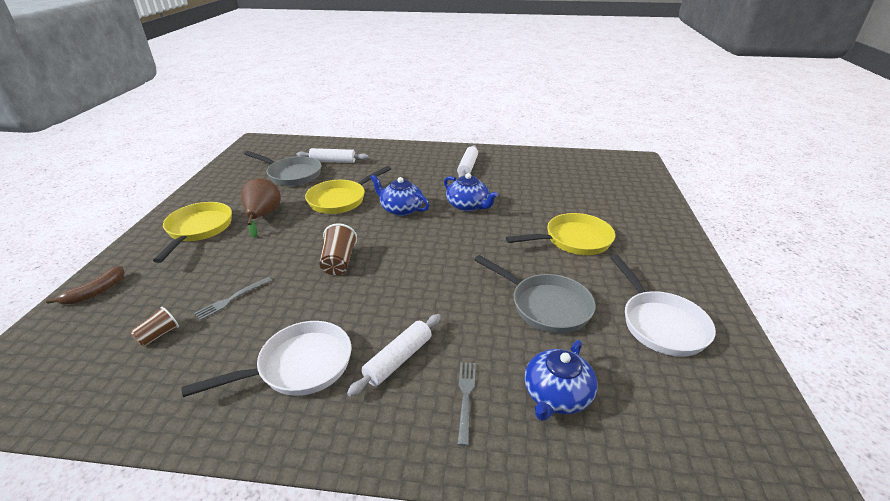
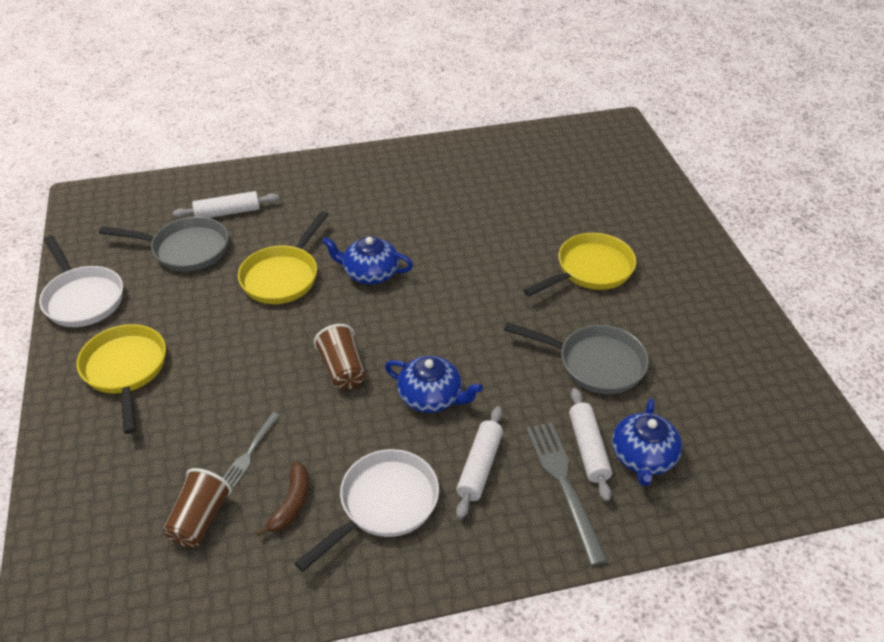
camera: 20 degrees left, 10 degrees up
(95, 292) = (69, 492): brown banana -> brown banana (291, 504)
(158, 335) = (200, 519): brown cup -> brown cup, size x1.56
(263, 216) = (197, 328): brown pear -> none
(466, 397) = (564, 485): grey fork -> grey fork, size x1.73
(467, 167) = (417, 183): white rolling pin -> white rolling pin (588, 449)
(468, 205) = (449, 248): blue teapot -> blue teapot (431, 397)
(660, 324) = (709, 354): white pan -> white pan (83, 298)

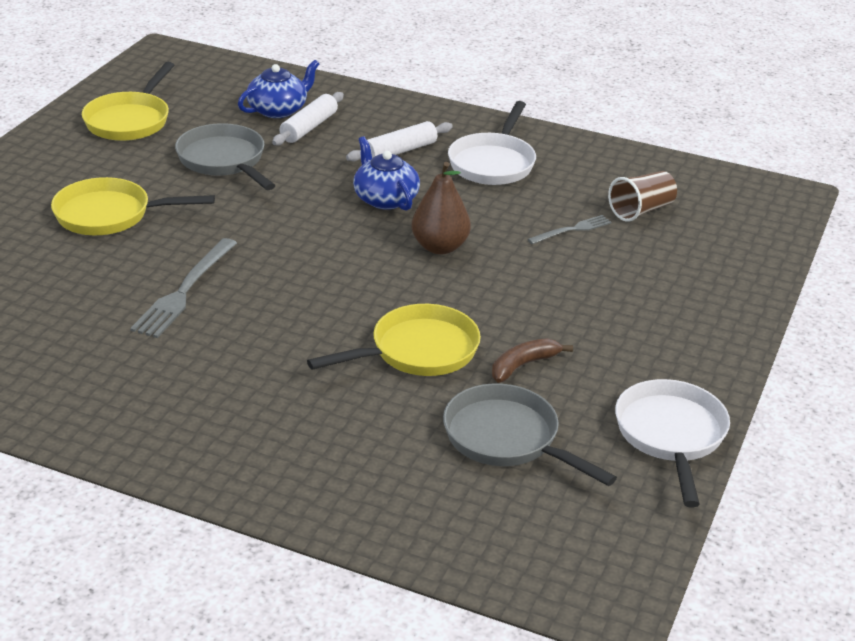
camera: 145 degrees left, 10 degrees down
(126, 370) = (653, 337): yellow pan -> yellow pan (130, 120)
(227, 212) = (414, 466): white rolling pin -> none
(291, 504) = (563, 190): brown banana -> brown banana (523, 365)
(342, 369) = (440, 247): brown cup -> brown pear
(370, 273) = (321, 311): blue teapot -> none
(384, 504) = (493, 163): white pan -> white pan turned 60 degrees counterclockwise
(564, 485) = (353, 121): grey fork -> grey fork (184, 291)

